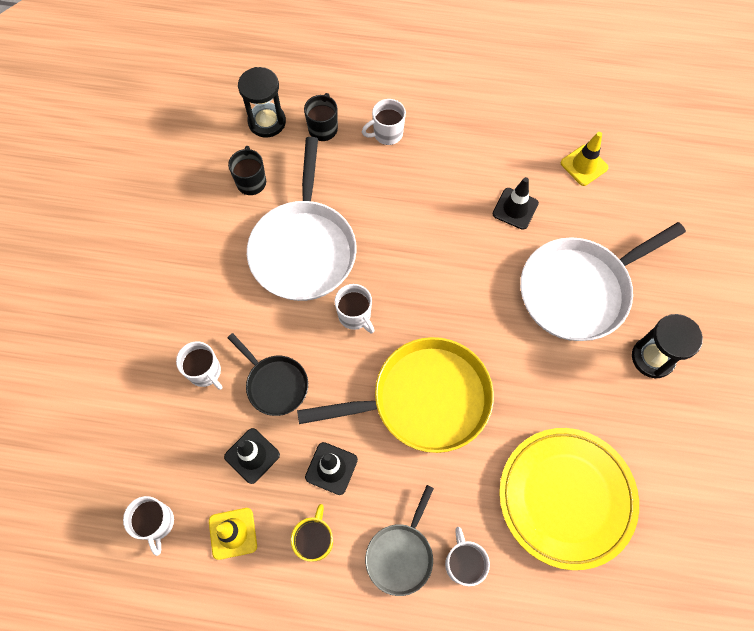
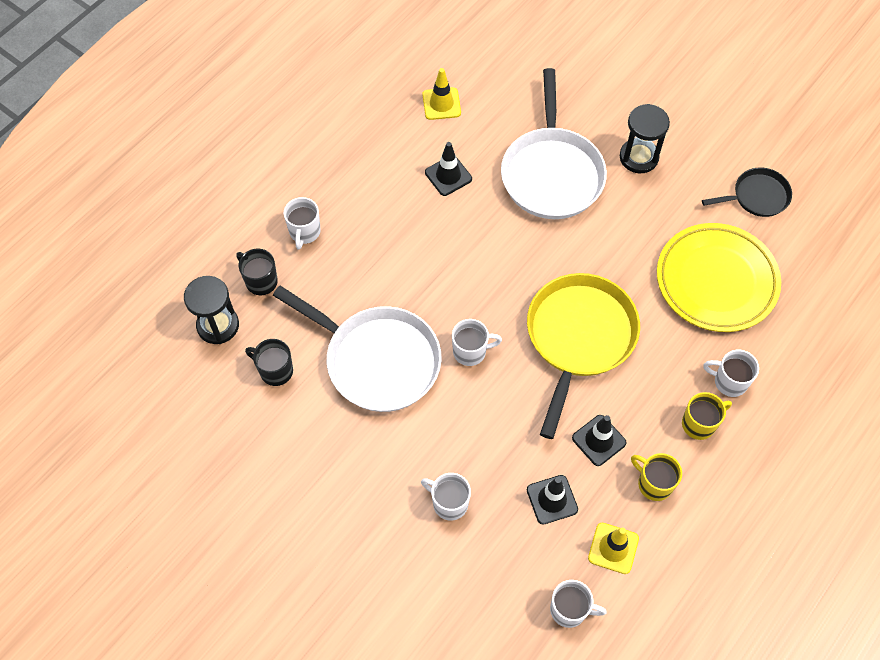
camera: 60 degrees left, 5 degrees down
(205, 372) = (449, 503): white mug -> white mug turned 135 degrees counterclockwise
(275, 384) = (496, 449): black pan -> black pan (757, 196)
(401, 554) = (699, 424): grey pan -> yellow mug

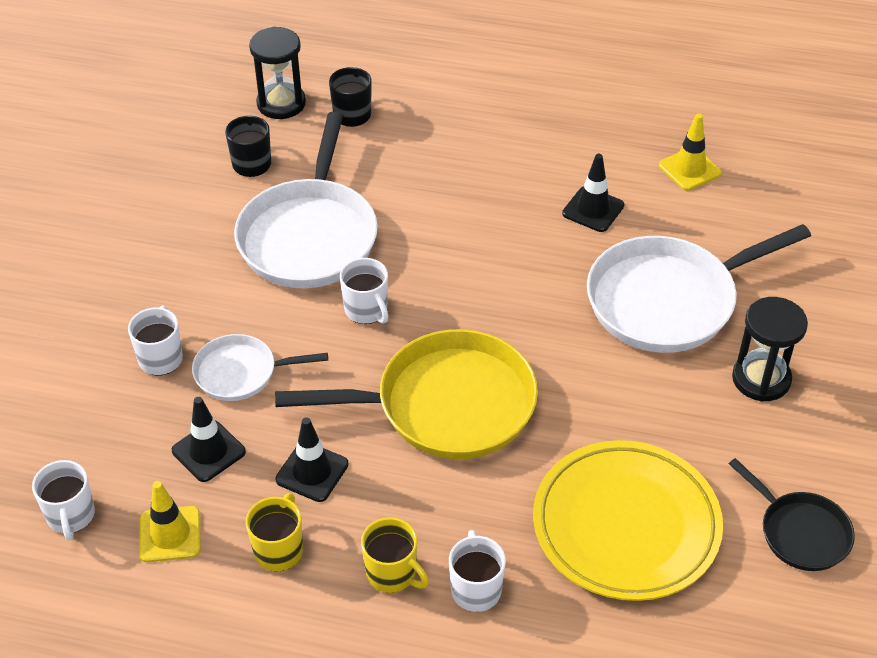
camera: 65 degrees right, 15 degrees down
(304, 232) = (434, 123): white mug -> none
(489, 454) = (241, 372): none -> white pan

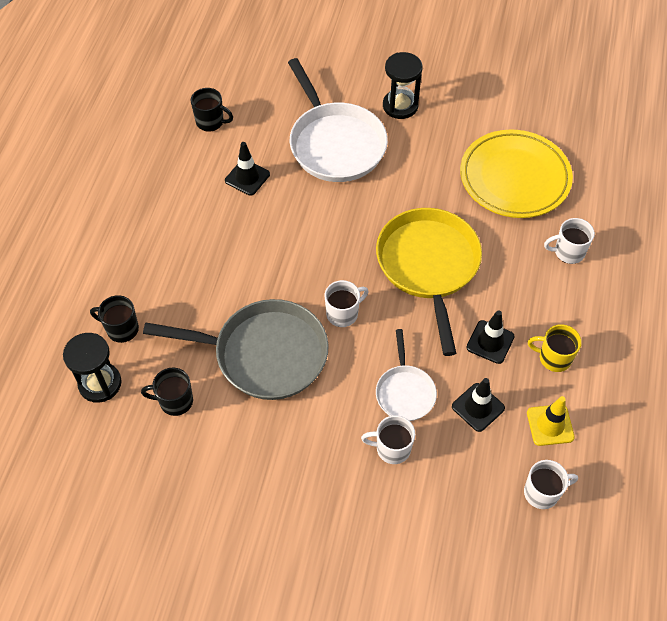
camera: 90 degrees left, 10 degrees up
(309, 236) = (264, 354): white pan -> grey pan
(392, 573) = (563, 295): yellow mug -> none
(689, 169) = (210, 122): yellow traffic cone -> black mug
(800, 532) = (510, 102): black pan -> none

